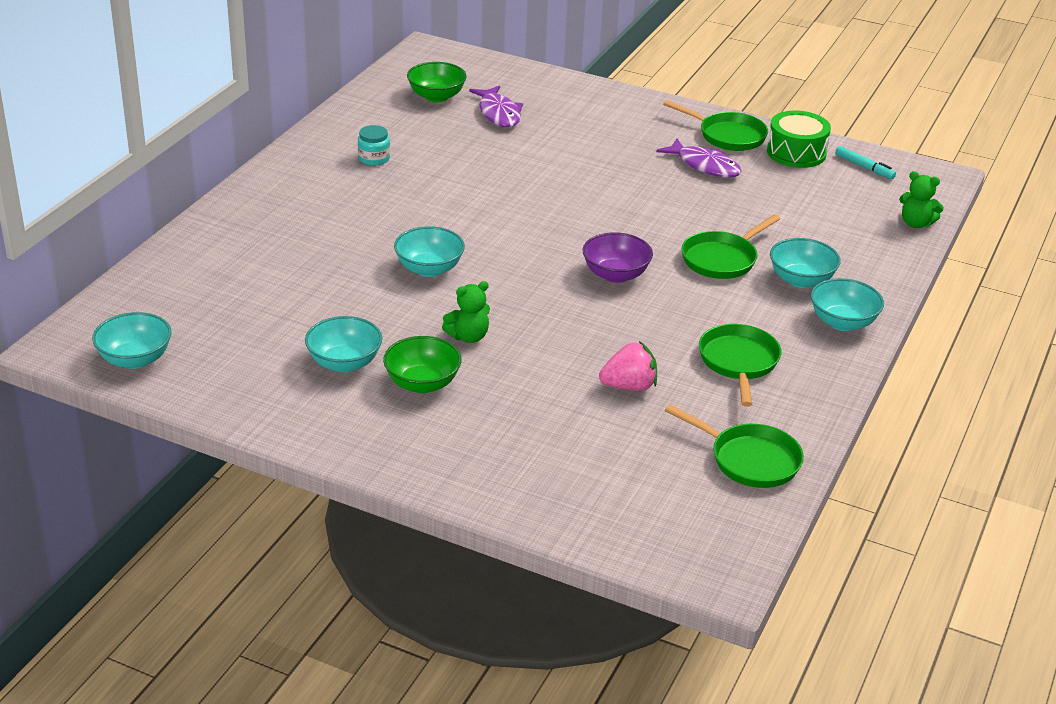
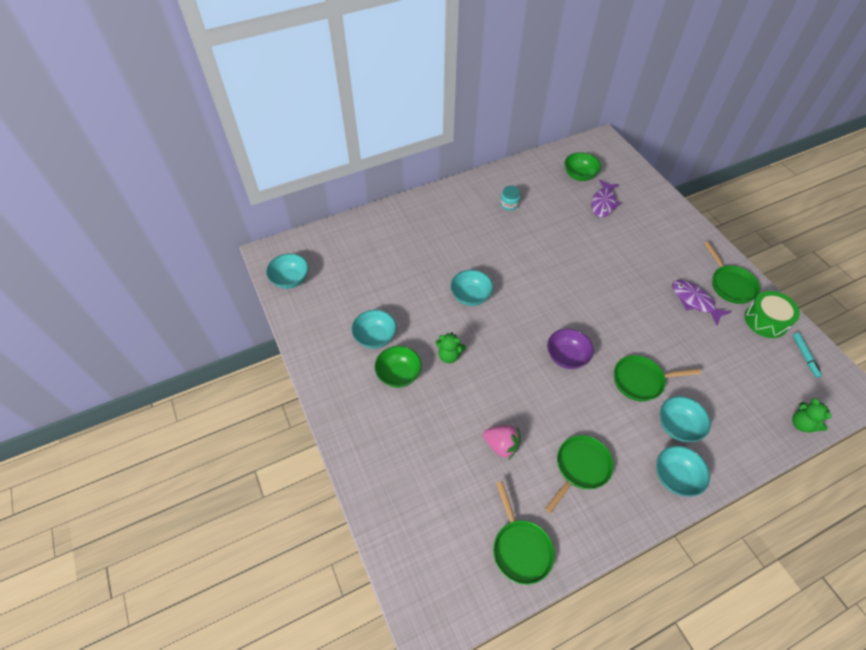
camera: 40 degrees right, 20 degrees up
(704, 166) = (694, 301): purple fish -> purple fish turned 150 degrees clockwise

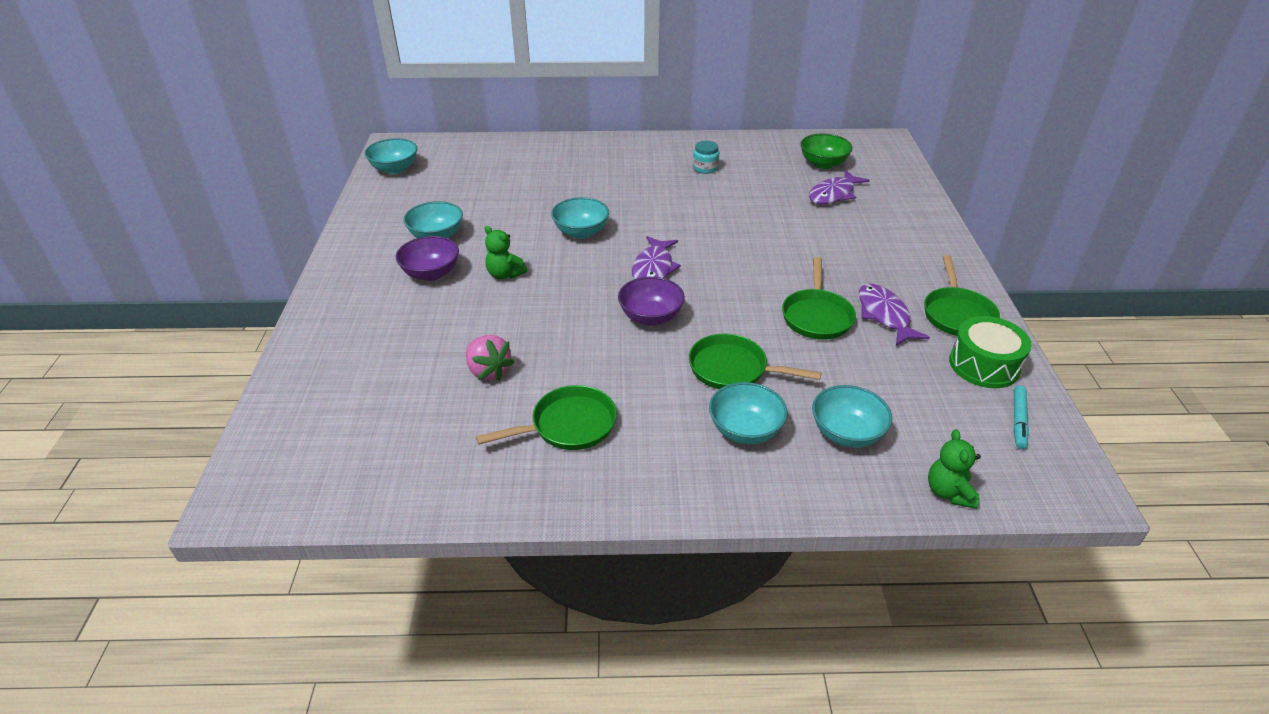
camera: 25 degrees right, 15 degrees down
(399, 374) = (431, 273): green bowl -> purple bowl
(520, 548) = (416, 474): green pan -> green pan (816, 316)
(539, 313) = (653, 268): none -> purple fish
(675, 477) = (693, 480): turquoise bowl -> turquoise bowl (846, 433)

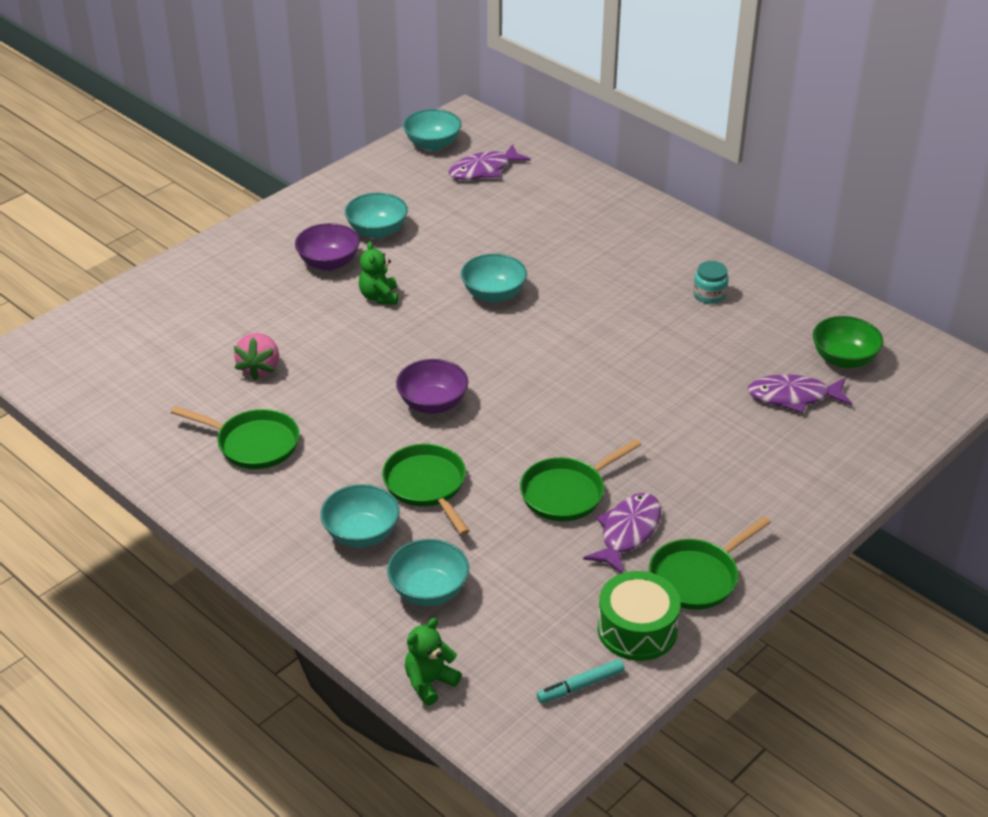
camera: 45 degrees right, 0 degrees up
(653, 268) = (501, 364): purple fish -> purple fish (484, 170)

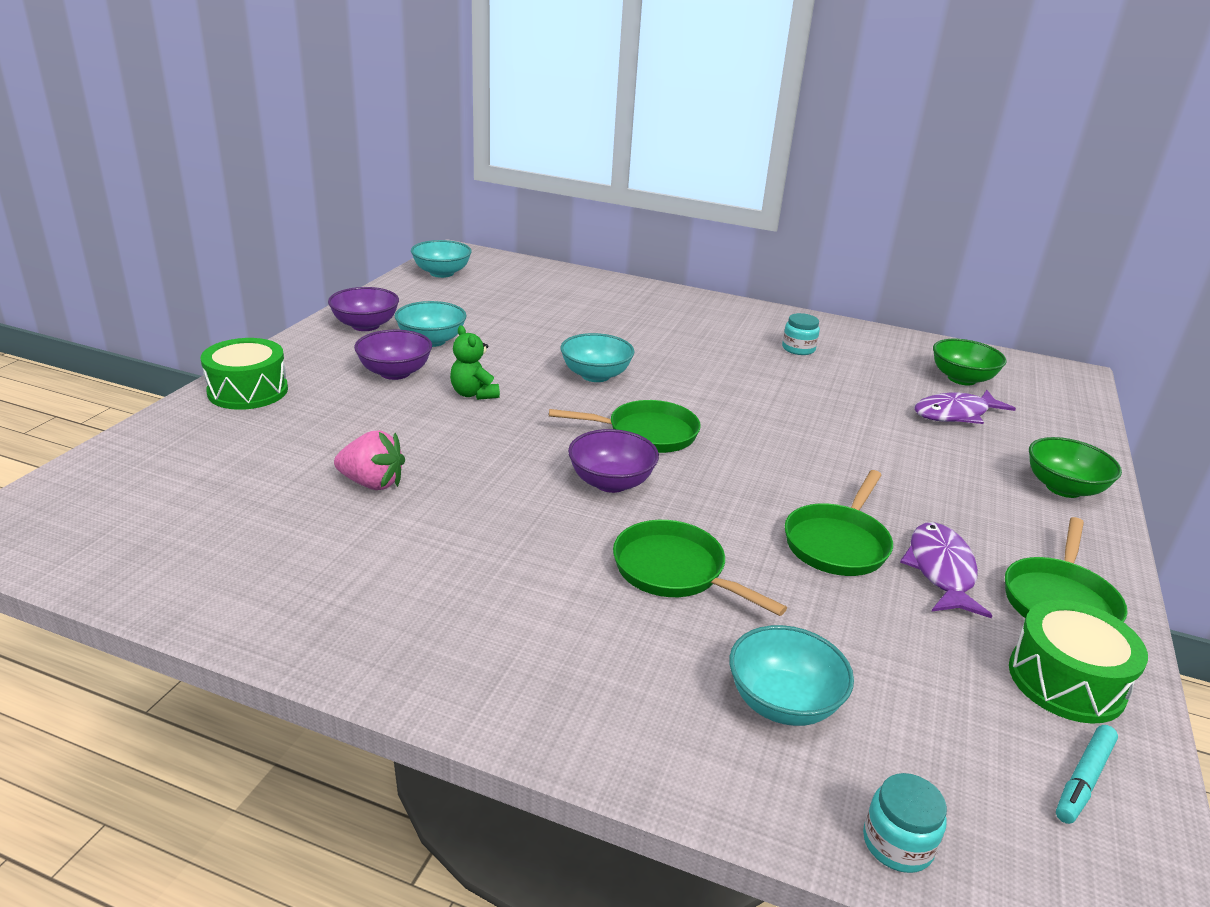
camera: 25 degrees left, 10 degrees down
(210, 263) = (248, 391): none -> green drum
(253, 444) = (414, 569): green pan -> green pan (646, 433)
(260, 368) = (372, 483): pink strawberry -> pink strawberry turned 60 degrees counterclockwise
(331, 204) = (365, 325): none -> purple bowl
(361, 534) = (637, 649): turquoise bowl -> none
(429, 682) = (897, 843): green teddy bear -> turquoise jar
(484, 170) = (507, 286): purple fish -> none
(813, 489) = (1063, 488): none -> green bowl

